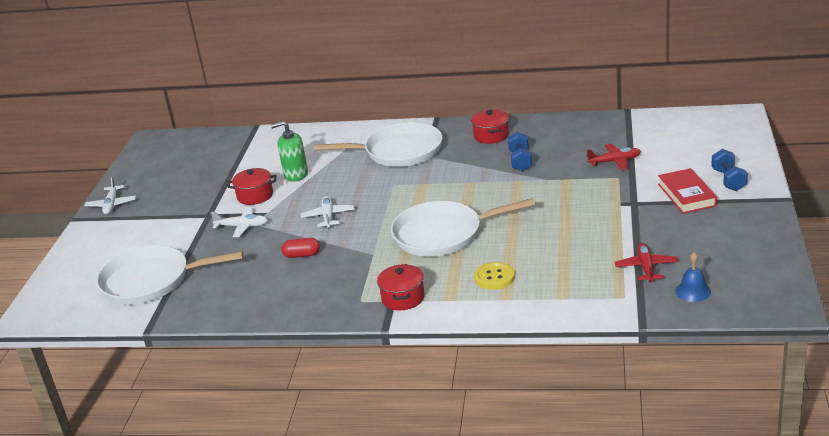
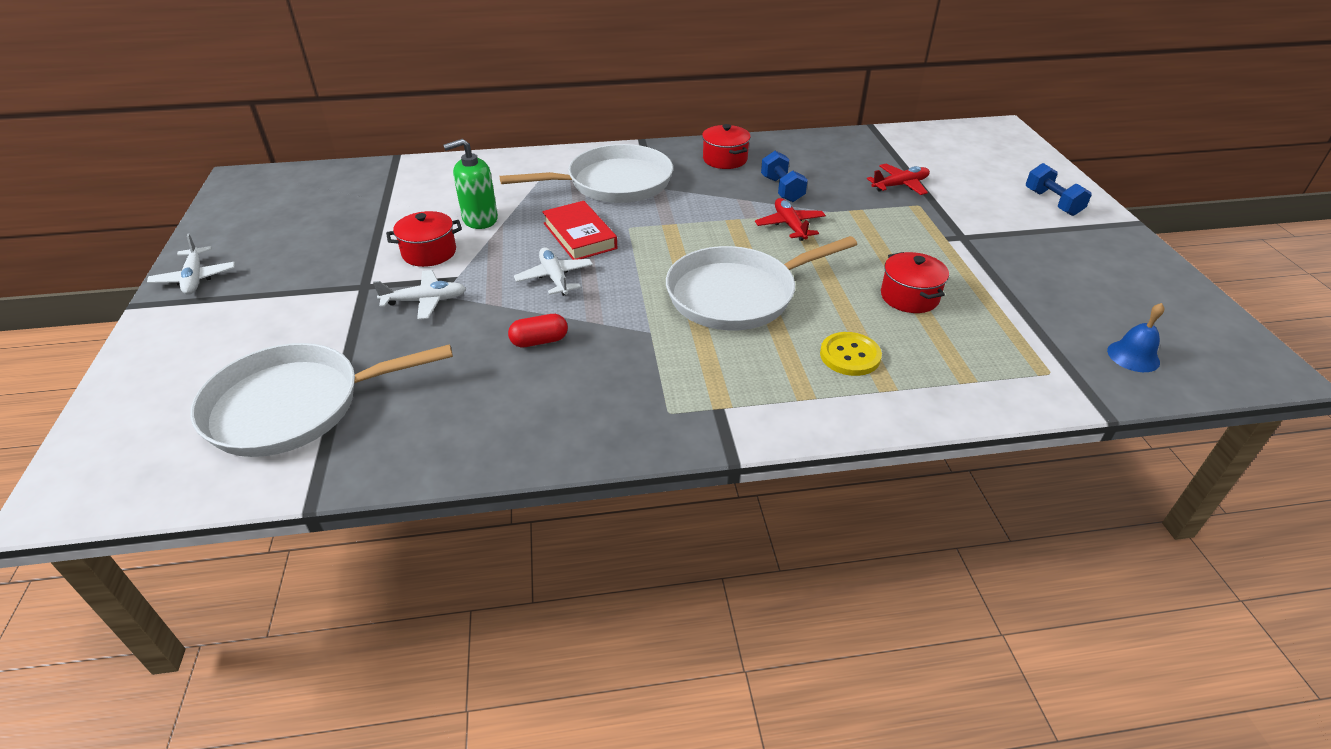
camera: 20 degrees left, 10 degrees up
(403, 298) = (733, 401): red pot -> red pot (909, 297)
(646, 267) = (1045, 325): red plane -> red plane (789, 225)
(686, 195) = (1018, 223): red book -> red book (579, 236)

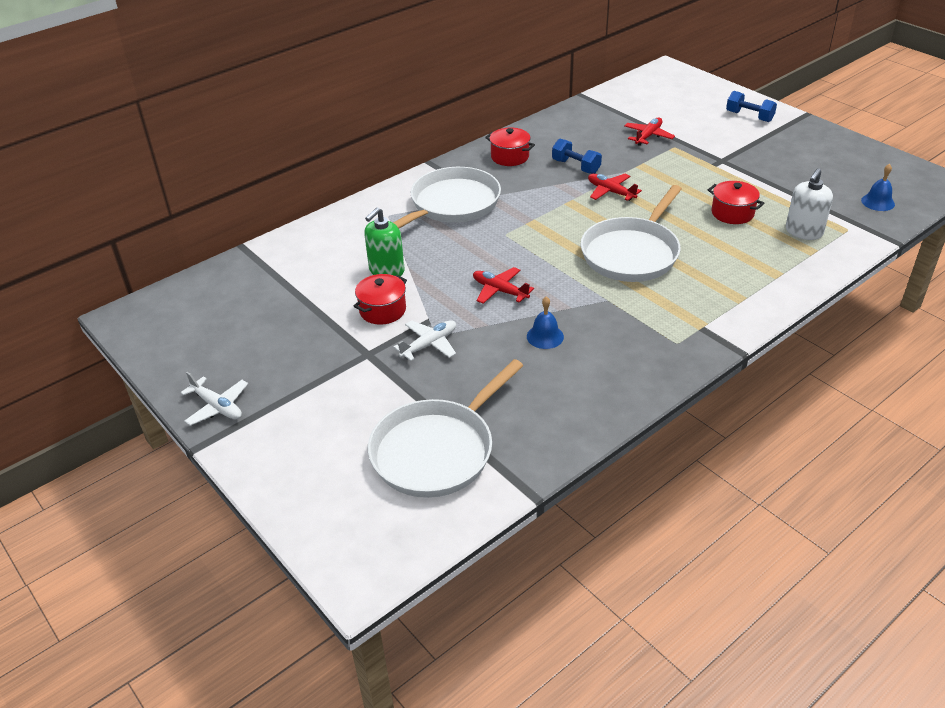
camera: 30 degrees left, 0 degrees up
(539, 341) = (545, 336): red capsule -> blue bell
(554, 278) = (499, 291): white plane -> red plane
(579, 236) = (478, 254): red book -> none
(850, 355) = (738, 264): yellow button -> none
(981, 352) = (803, 232): none -> white soap dispenser

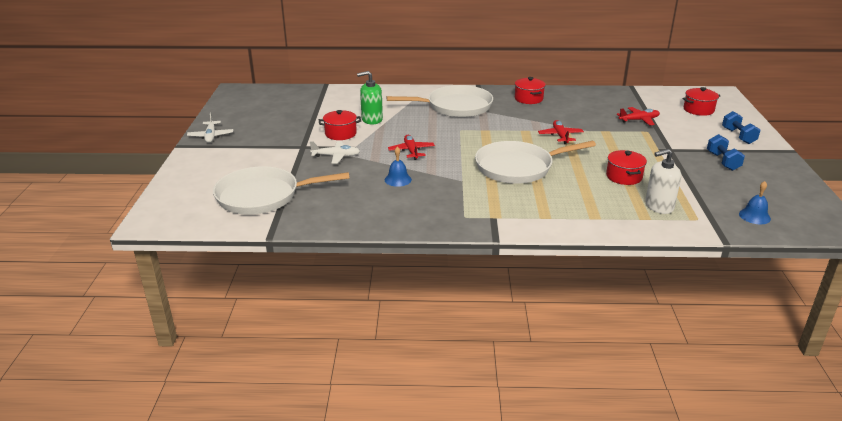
camera: 40 degrees right, 10 degrees down
(576, 166) = (561, 117): blue dumbbell -> blue dumbbell (722, 161)
(677, 99) = (698, 110): none -> red pot

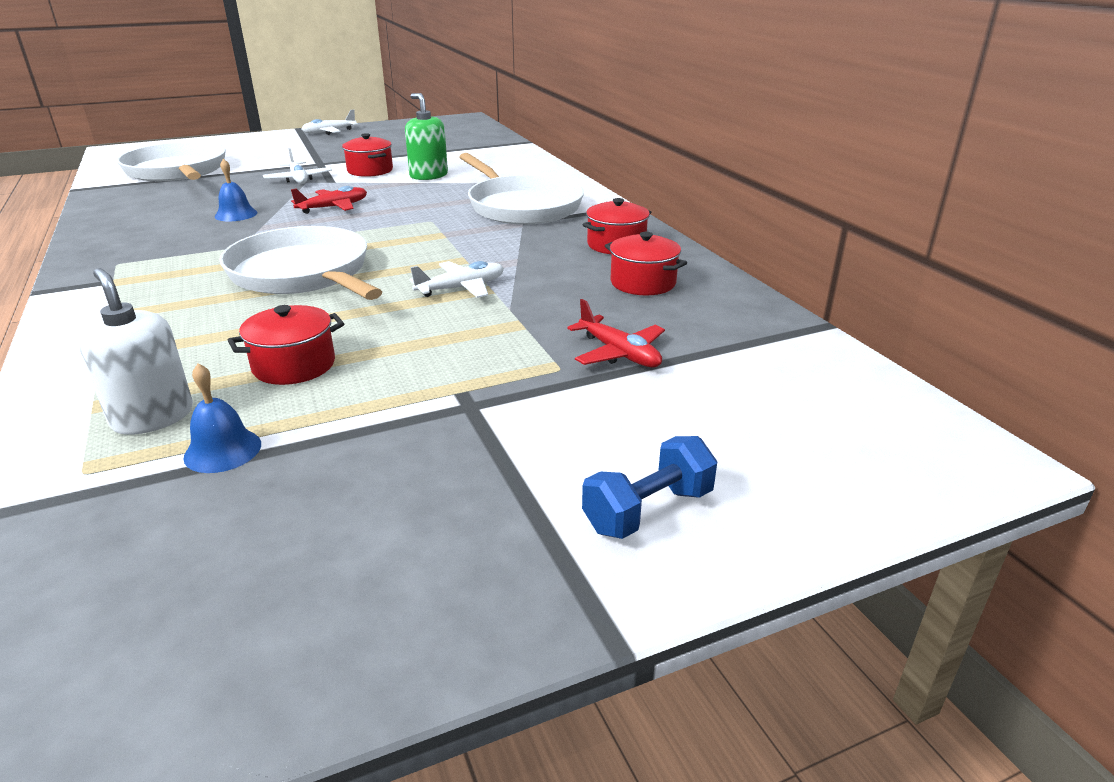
camera: 65 degrees right, 0 degrees up
(560, 136) = (461, 288): red plane -> white plane
(698, 110) = (783, 427): red pot -> red pot (643, 283)
(722, 161) = (440, 491): blue dumbbell -> none
(754, 216) = (90, 567): blue bell -> blue bell (223, 450)

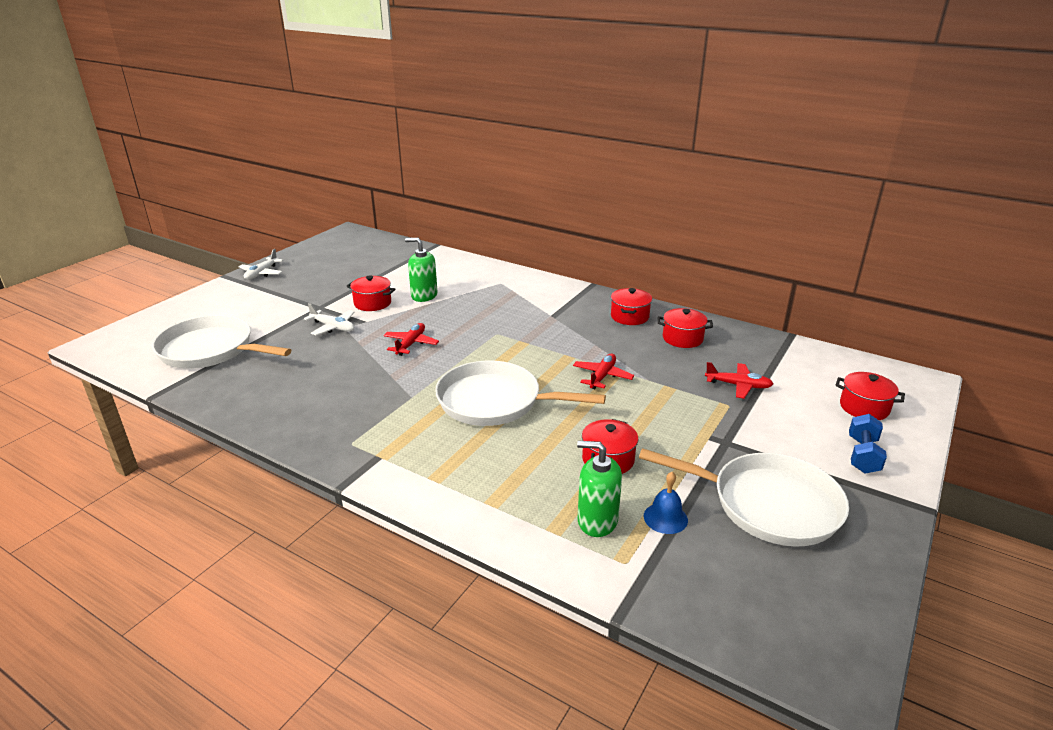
camera: 35 degrees left, 0 degrees up
(153, 417) = (597, 521): white soap dispenser -> green soap dispenser
(236, 214) = (351, 373): blue bell -> none
(461, 288) = (602, 376): white plane -> red plane
(522, 206) = (531, 304): white pan -> white pan (768, 504)
(780, 451) = (864, 407): none -> red pot

